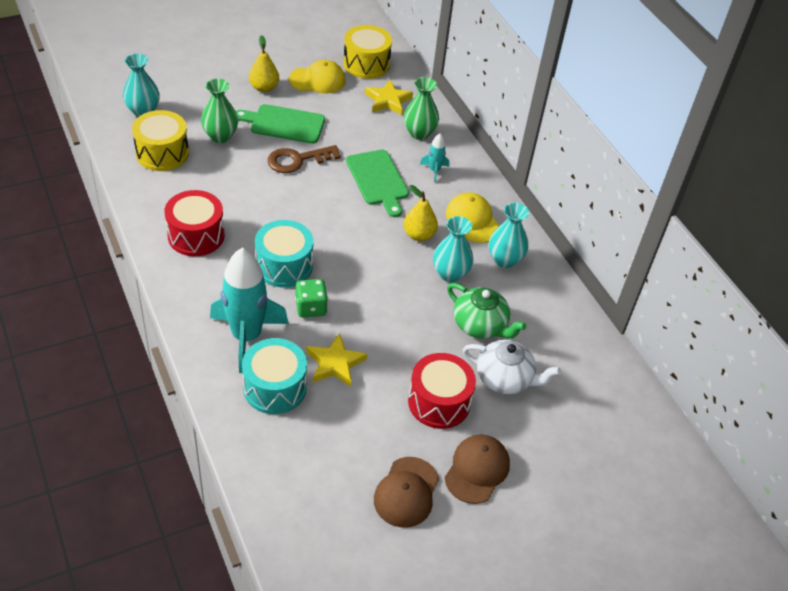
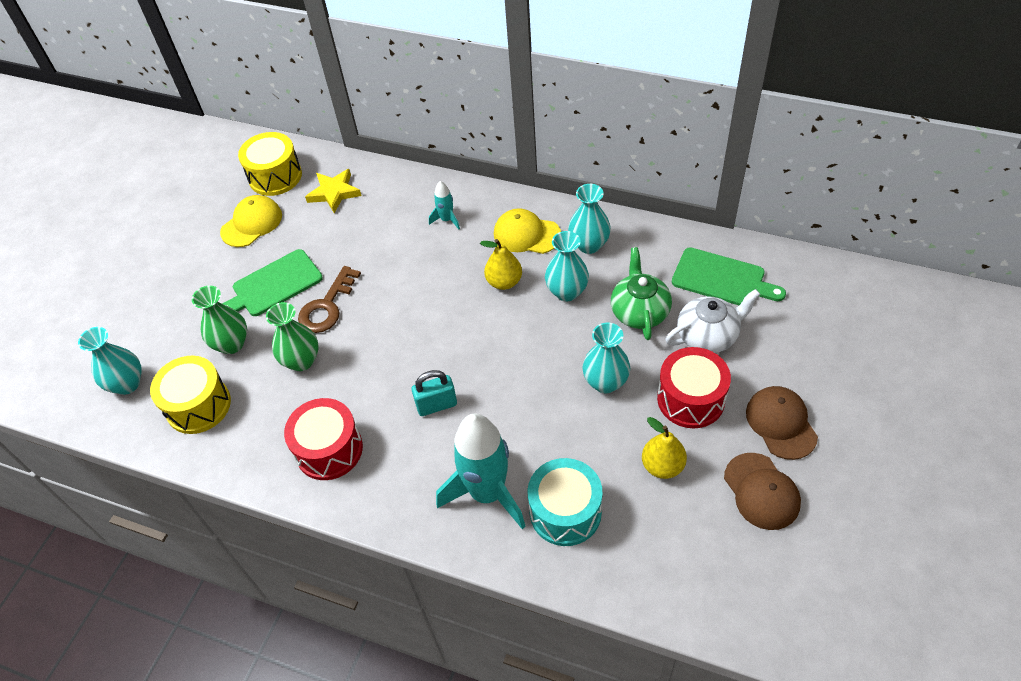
camera: 35 degrees left, 5 degrees up
(264, 87) = (213, 268): yellow pear -> yellow pear (662, 466)
(284, 266) = (436, 405): turquoise drum -> turquoise padlock
(311, 308) = (504, 419): green dice -> none
(335, 363) = (582, 445): yellow star -> none
(378, 180) = (414, 265): green cutting board -> green cutting board (722, 279)
(399, 344) = (605, 382): none -> turquoise vase
(419, 133) = (395, 199): green vase -> green vase (301, 361)
(480, 325) = (639, 311): green teapot -> green teapot turned 90 degrees counterclockwise

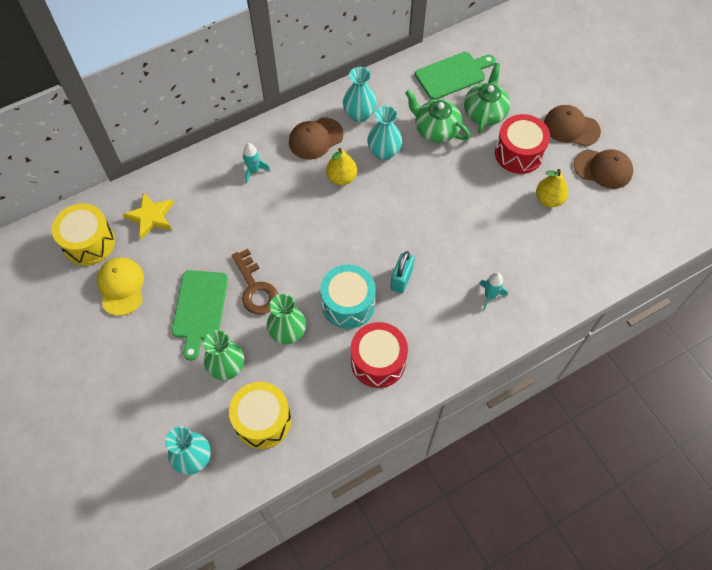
camera: 55 degrees left, 10 degrees up
(487, 493) = (490, 296): turquoise rocket -> turquoise rocket, size x0.44
(526, 234) = (315, 138): yellow cap -> brown cap
(565, 512) = (536, 266): turquoise drum -> turquoise drum (348, 304)
(605, 382) = (469, 183): turquoise vase -> none
(708, 336) = (485, 112): white teapot -> green teapot

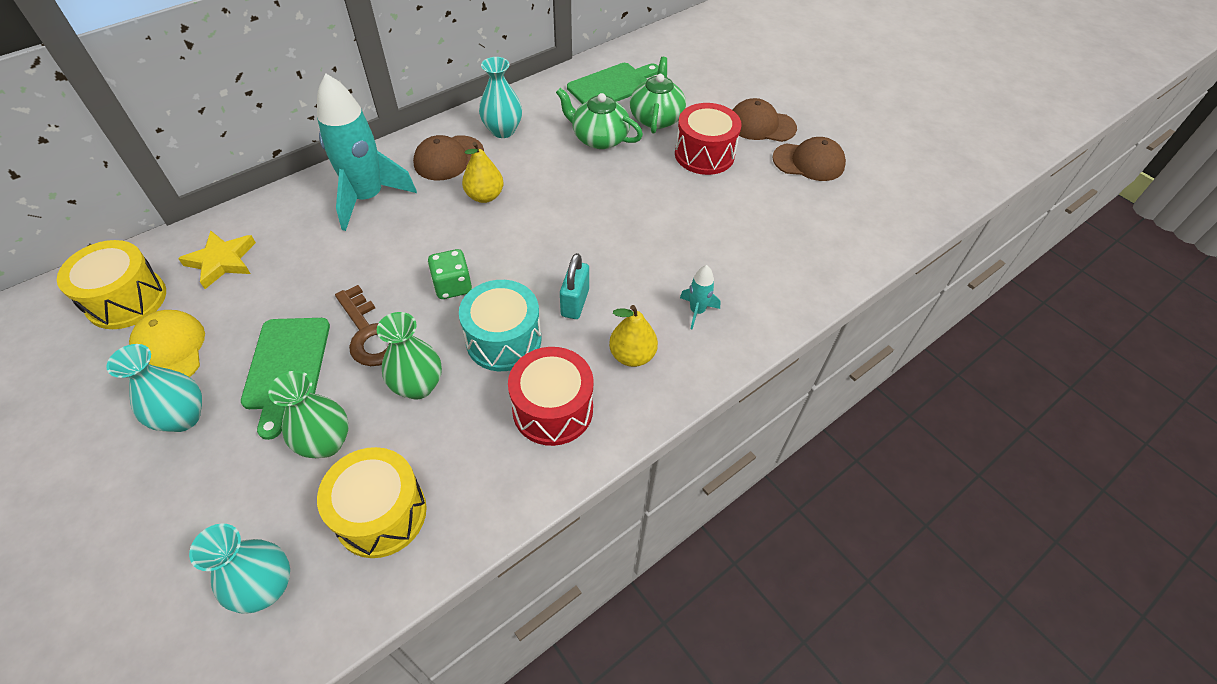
camera: 10 degrees left, 10 degrees down
(254, 171) = (368, 198): turquoise rocket -> turquoise rocket, size x2.26
(314, 255) = (452, 286): none -> green dice
(384, 152) = (537, 166): turquoise vase -> turquoise vase (183, 417)
(549, 199) = (751, 198): yellow pear -> yellow pear (632, 355)

